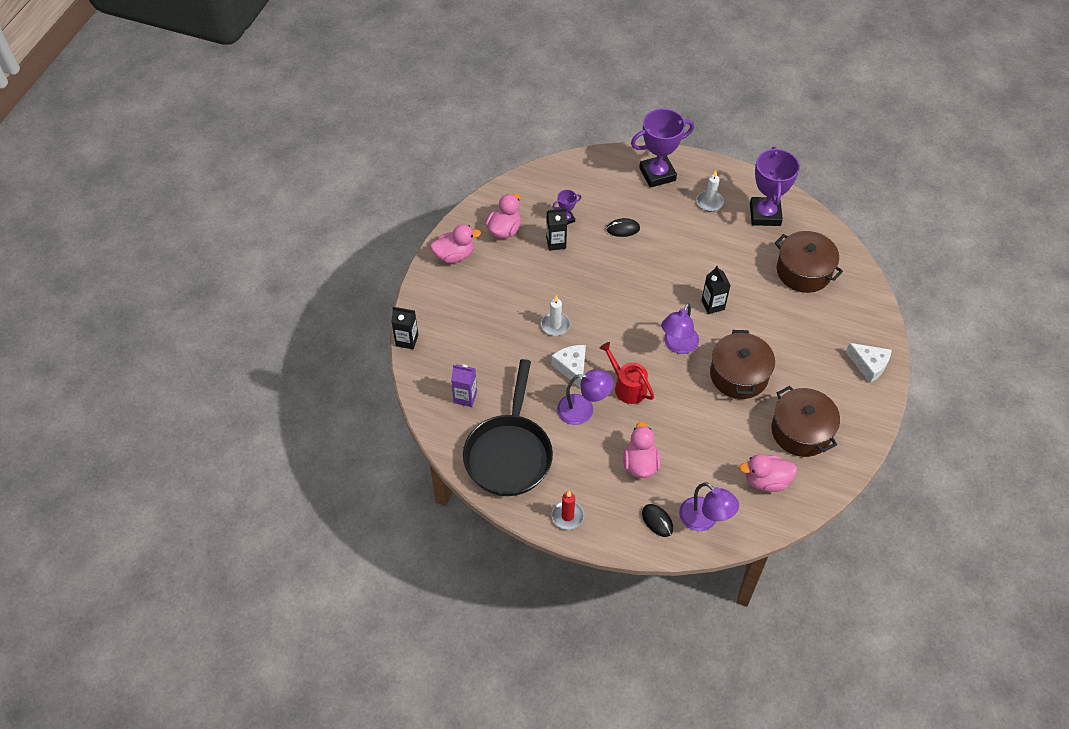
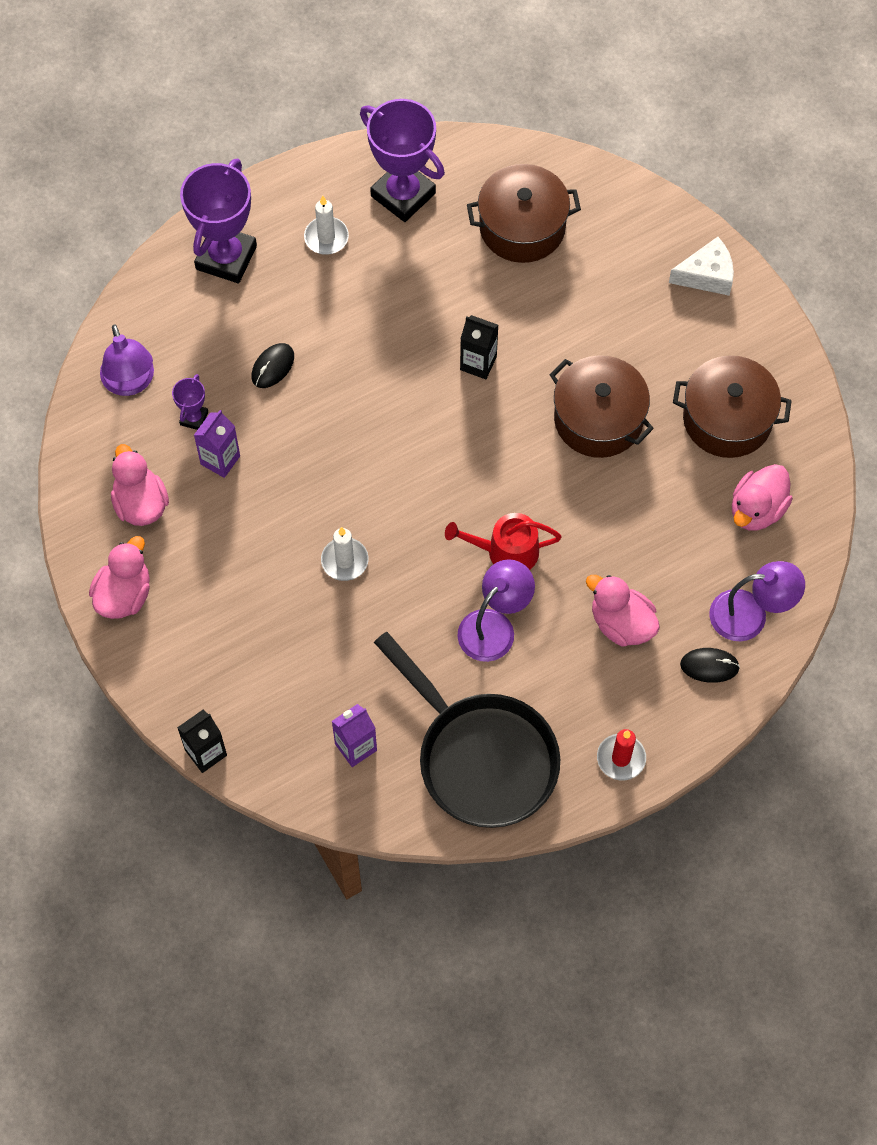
camera: 50 degrees left, 10 degrees up
(556, 243) = (220, 460): black carton -> purple carton
(572, 368) = (424, 591): white cheese -> none
(678, 345) = (499, 449): purple lamp -> purple lamp (130, 383)

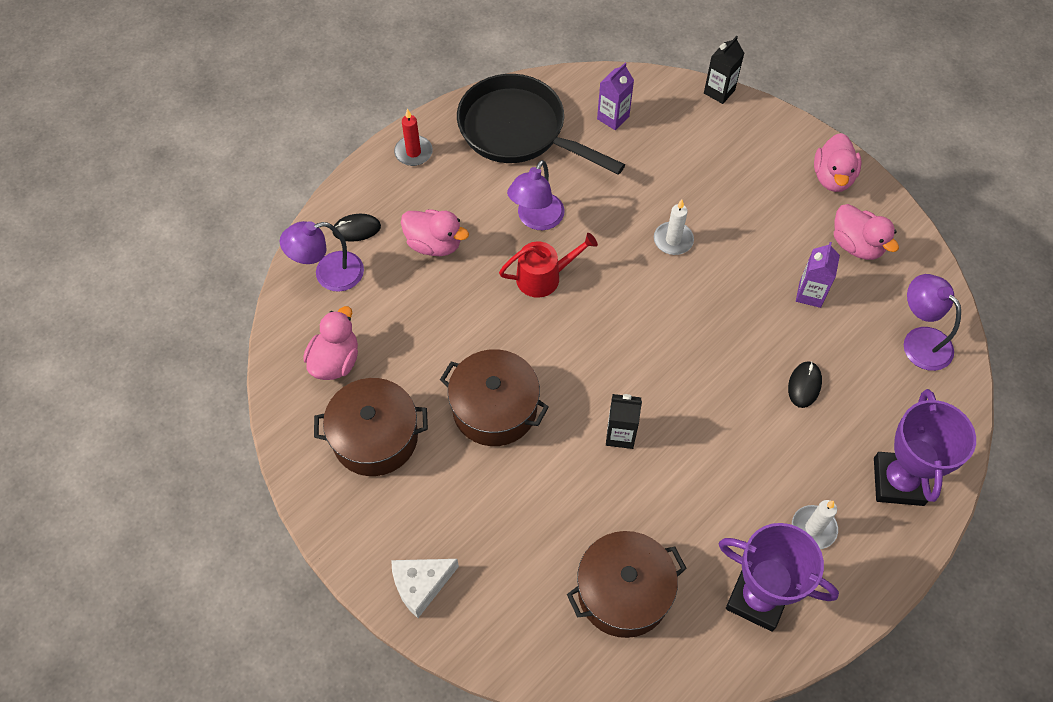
camera: 165 degrees right, 5 degrees down
(194, 418) = (849, 323): purple trophy -> none

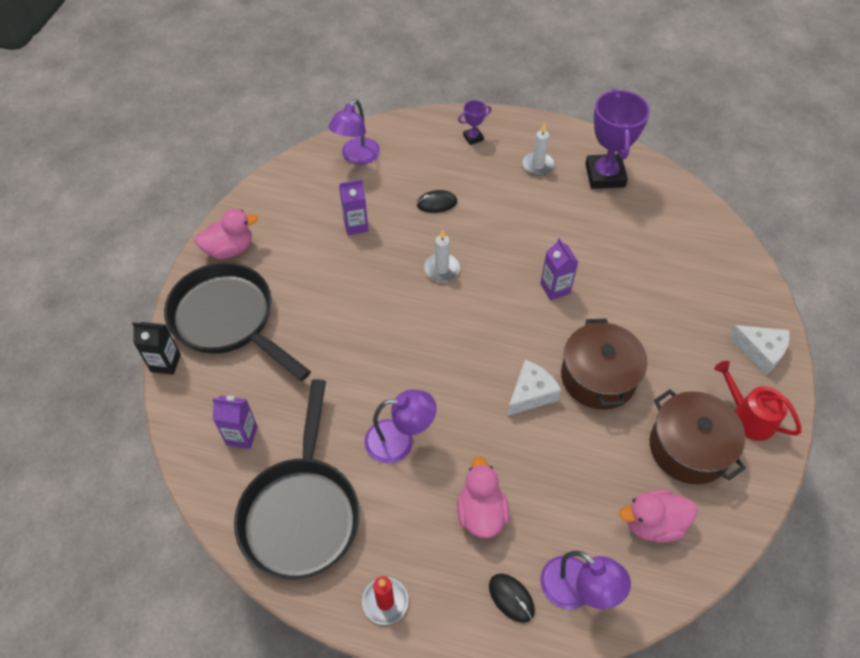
camera: 120 degrees left, 5 degrees down
(515, 341) = (531, 394): none -> white cheese
(544, 277) = (456, 404): red watering can -> red watering can (748, 417)
(620, 434) = (555, 288): black carton -> purple carton
(623, 592) = (660, 239): brown pot -> none
(673, 240) = (358, 328): white candle -> white candle (441, 269)
(742, 148) = (228, 320): none -> black pan
(856, 245) = (292, 214): pink duck -> none
(898, 481) = (473, 137): purple trophy -> purple trophy, size x0.46

